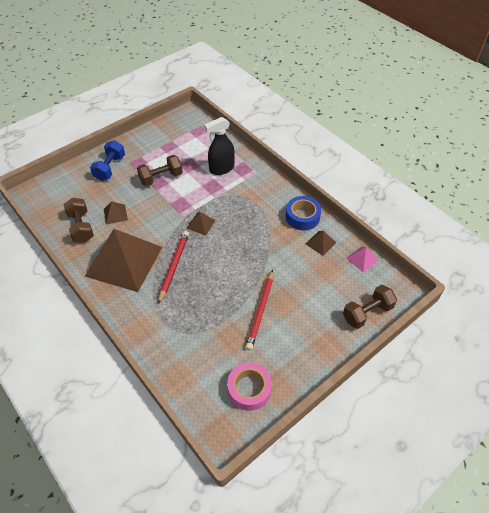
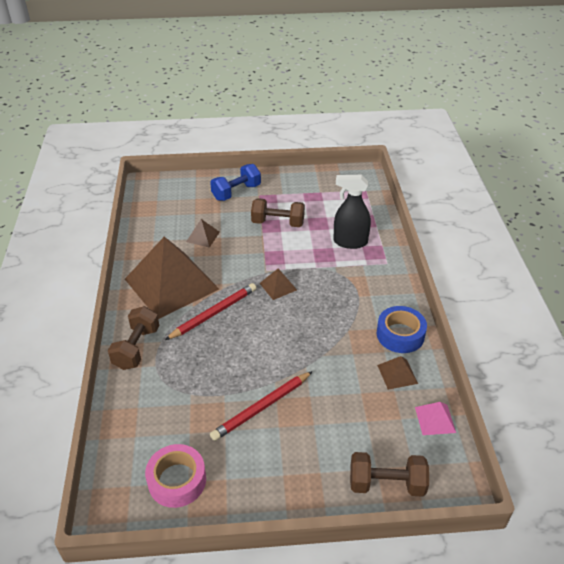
camera: 35 degrees right, 10 degrees down
(81, 227) = (161, 234): brown dumbbell -> brown dumbbell (136, 348)

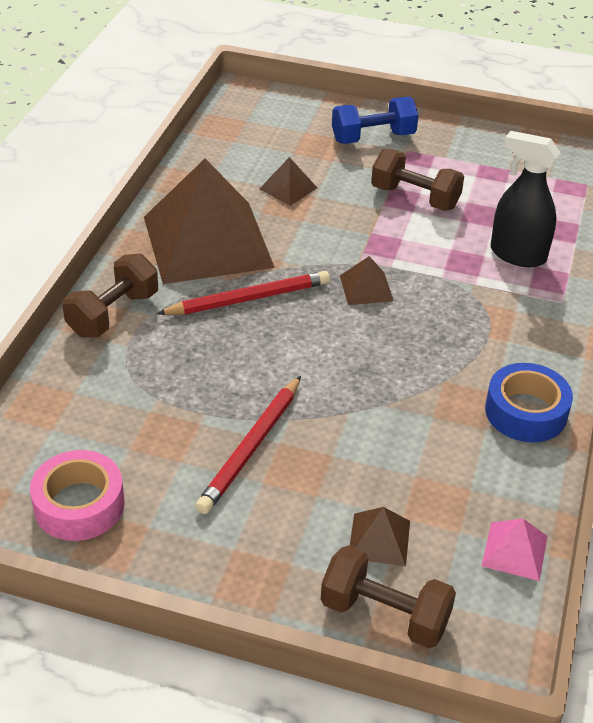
camera: 20 degrees right, 0 degrees up
(261, 407) = (250, 448): red pencil -> red pencil turned 45 degrees counterclockwise
(397, 374) = (489, 467): brown pyramid -> brown pyramid (379, 539)

